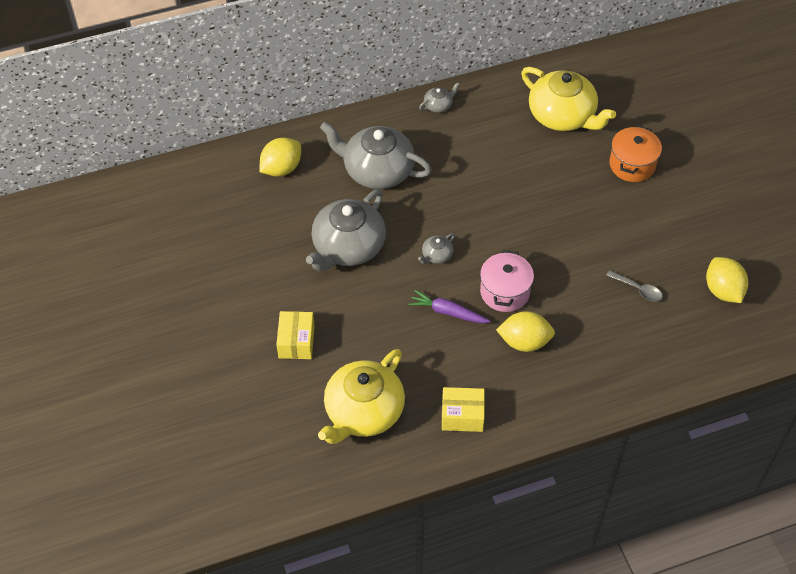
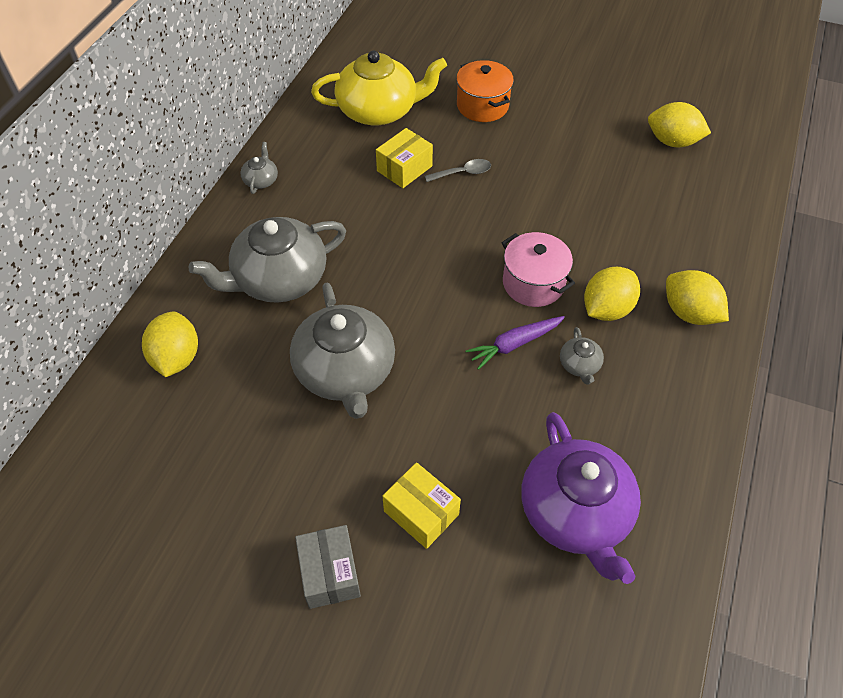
camera: 50 degrees left, 0 degrees up
(228, 327) = (330, 573): none -> grey box
(363, 412) = (575, 513): yellow teapot -> purple teapot
(436, 255) = (435, 305): grey teapot -> grey teapot (579, 365)
(462, 416) = (655, 422): yellow box -> yellow box (404, 168)
(568, 387) = (689, 313): none -> yellow lemon
(638, 289) = (620, 191): grey spoon -> grey spoon (463, 173)

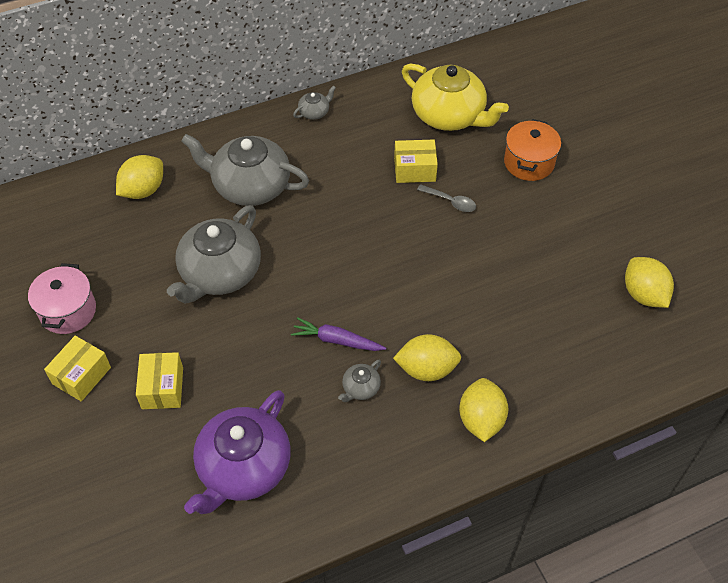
camera: 45 degrees right, 0 degrees up
(330, 573) = (81, 375): grey box -> yellow box
(533, 283) = (400, 312): pink pot -> pink pot (68, 311)

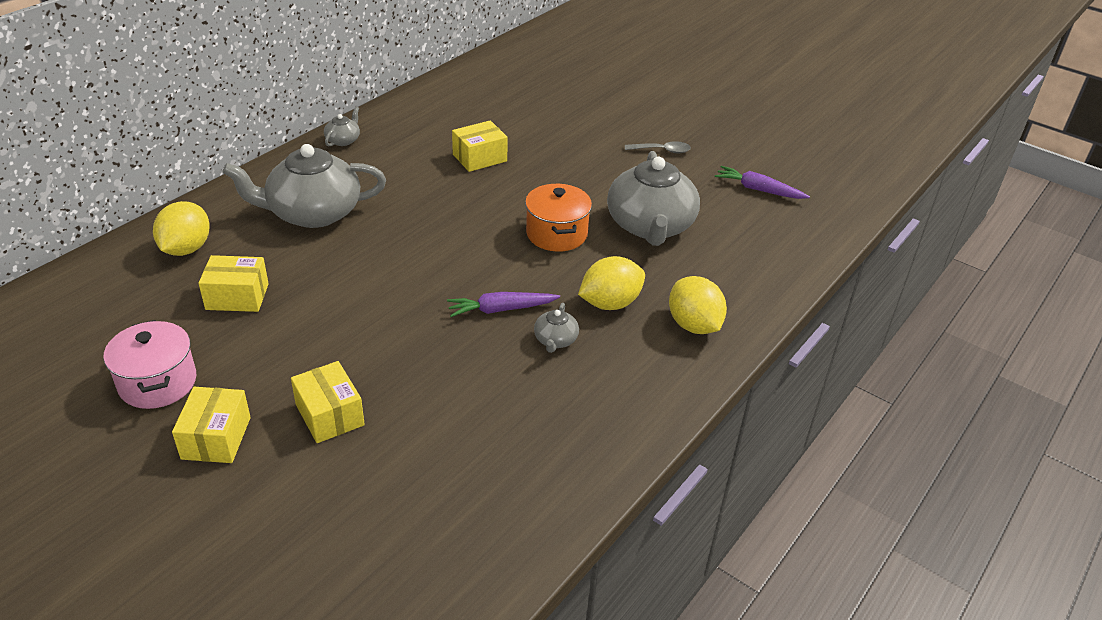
camera: 30 degrees left, 15 degrees down
(155, 251) = (237, 296): none -> yellow box
(219, 273) = (328, 293): grey teapot -> grey teapot (650, 226)
(243, 468) = (478, 453): purple teapot -> none
(449, 115) = (483, 112): yellow teapot -> none
(450, 202) = (533, 172): grey spoon -> grey spoon (662, 150)
(529, 162) = (583, 127): orange pot -> orange pot (556, 234)
(643, 294) = (758, 190): yellow lemon -> purple carrot

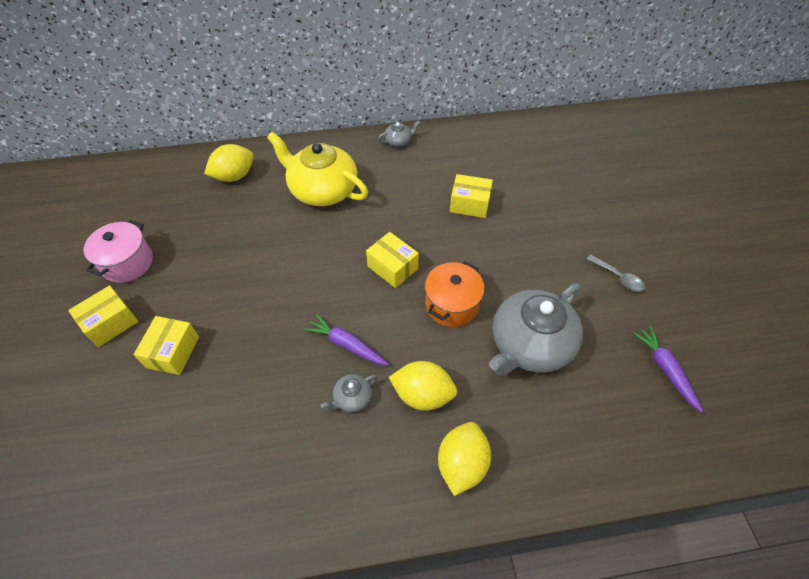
camera: 45 degrees right, 15 degrees up
(237, 296) = (221, 228): yellow box -> yellow box (392, 267)
(312, 213) = (322, 190): grey teapot -> yellow teapot

